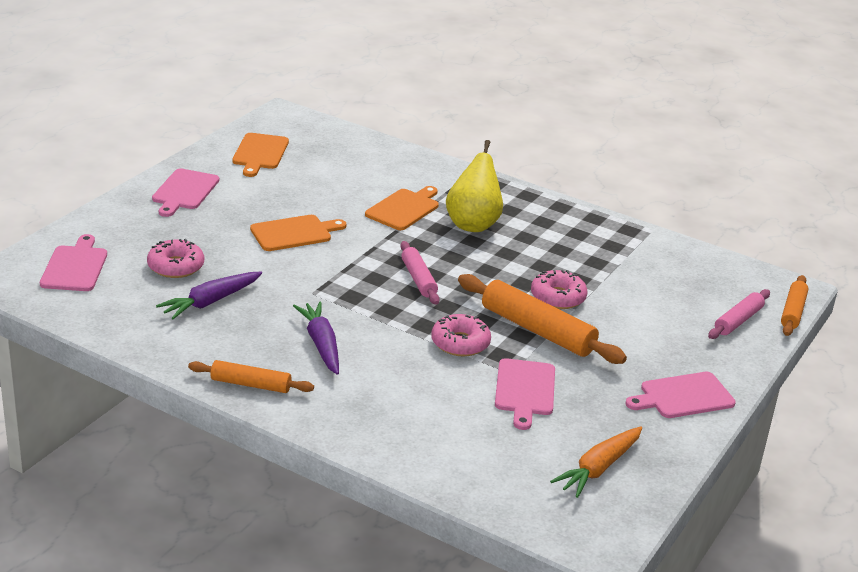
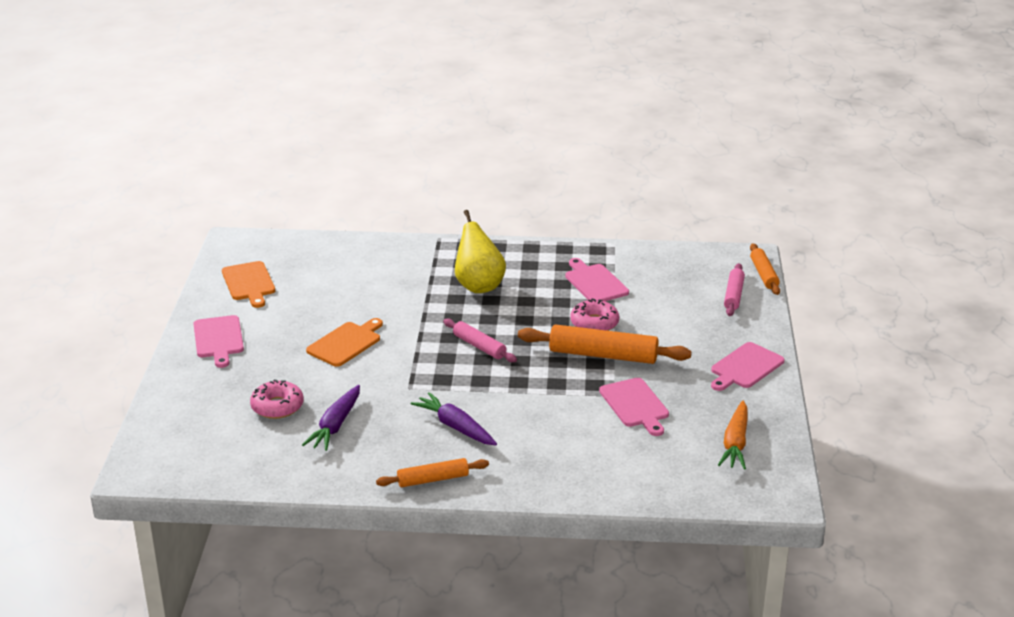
camera: 25 degrees left, 0 degrees up
(75, 267) = (192, 438): pink cutting board -> pink cutting board (595, 283)
(404, 209) = (413, 291): orange cutting board -> none
(460, 343) = (557, 386): pink donut -> none

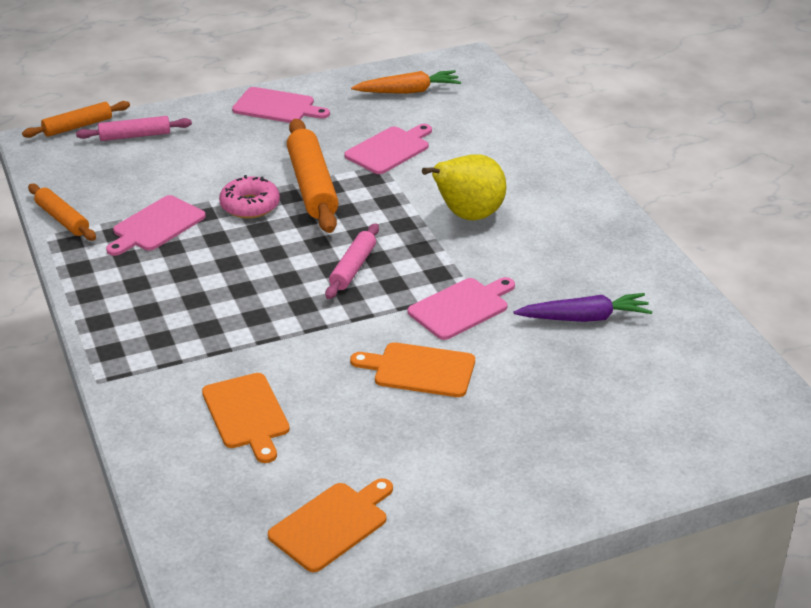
camera: 115 degrees left, 5 degrees up
(218, 339) = (494, 489): pink cutting board -> pink cutting board (461, 307)
(277, 406) = (590, 374): pink donut -> none
(363, 277) = (247, 414): none -> orange cutting board
(433, 479) = (610, 228): orange rolling pin -> orange rolling pin (62, 219)
(455, 427) = (516, 240): purple carrot -> none
(478, 286) = (213, 308): yellow pear -> yellow pear (467, 216)

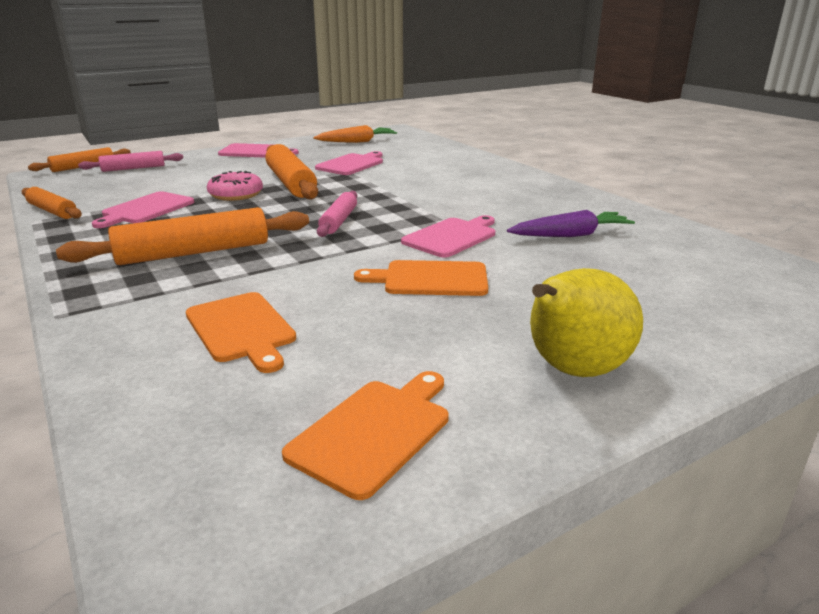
camera: 10 degrees left, 10 degrees down
(207, 306) = (194, 253): none -> orange rolling pin
(467, 216) = (431, 189): yellow pear -> yellow pear (573, 371)

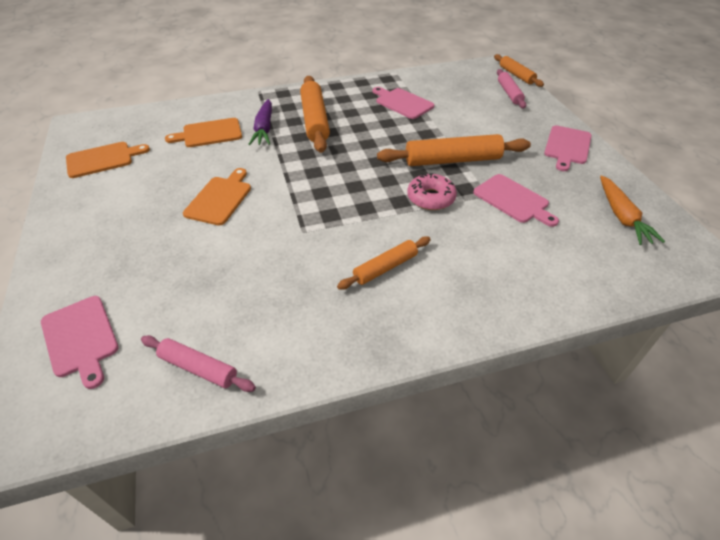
camera: 105 degrees right, 20 degrees up
(52, 211) = (411, 75): orange rolling pin -> orange rolling pin (385, 268)
(236, 195) = (425, 135): pink donut -> pink donut (431, 198)
(339, 221) = (344, 175): pink rolling pin -> pink rolling pin (198, 368)
(374, 431) = (103, 159): orange cutting board -> orange cutting board turned 75 degrees counterclockwise
(451, 237) = (284, 223): pink cutting board -> pink cutting board (81, 338)
(570, 235) = (248, 295): purple carrot -> purple carrot (264, 129)
(573, 371) = (85, 223): yellow pear -> none

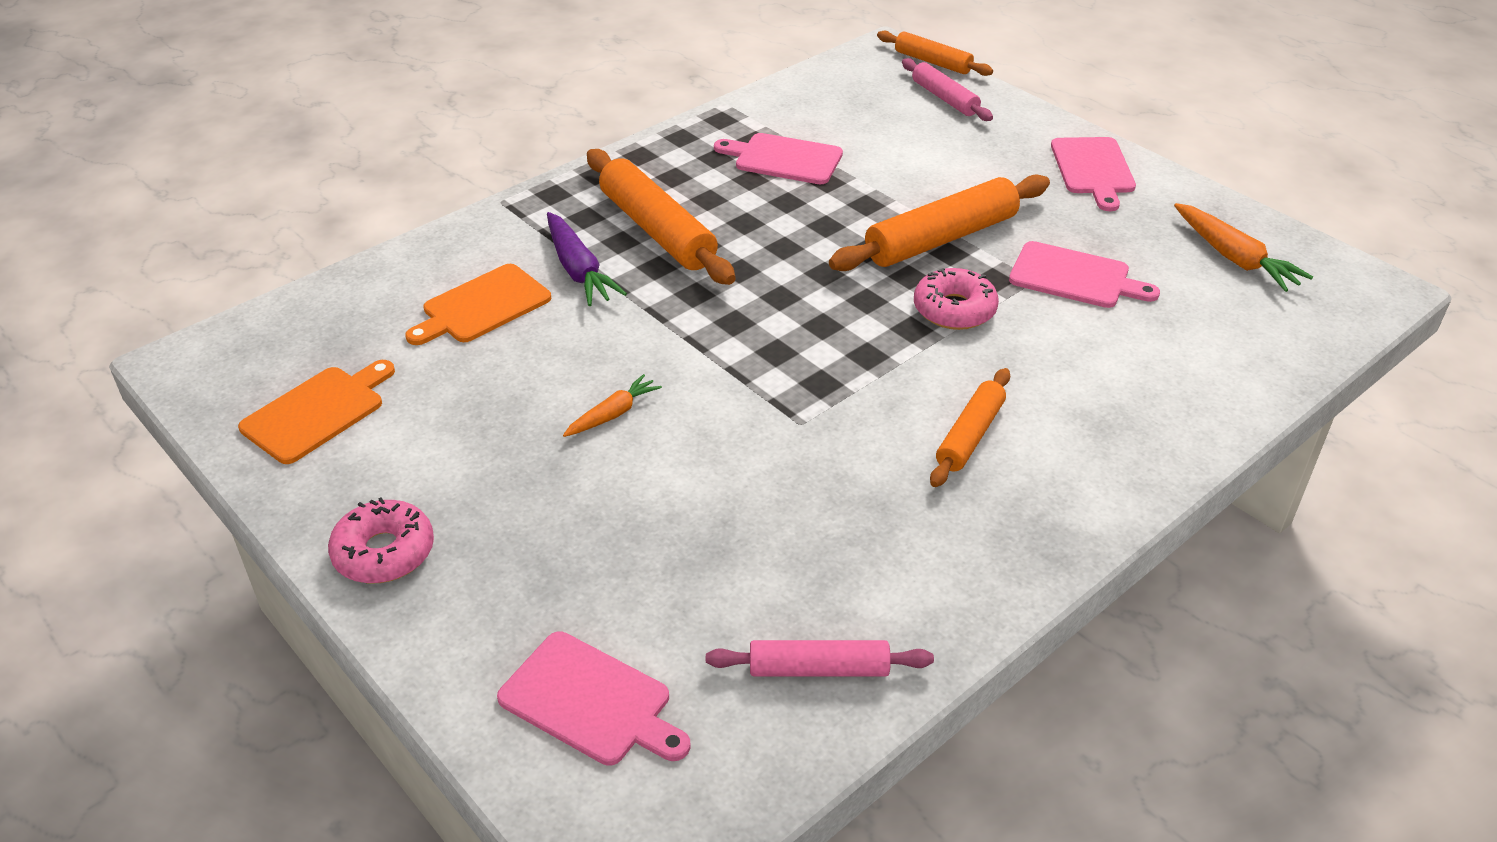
camera: 25 degrees left, 5 degrees down
(68, 230) = (384, 552): none -> pink donut
(220, 198) = (613, 414): orange cutting board -> orange carrot

